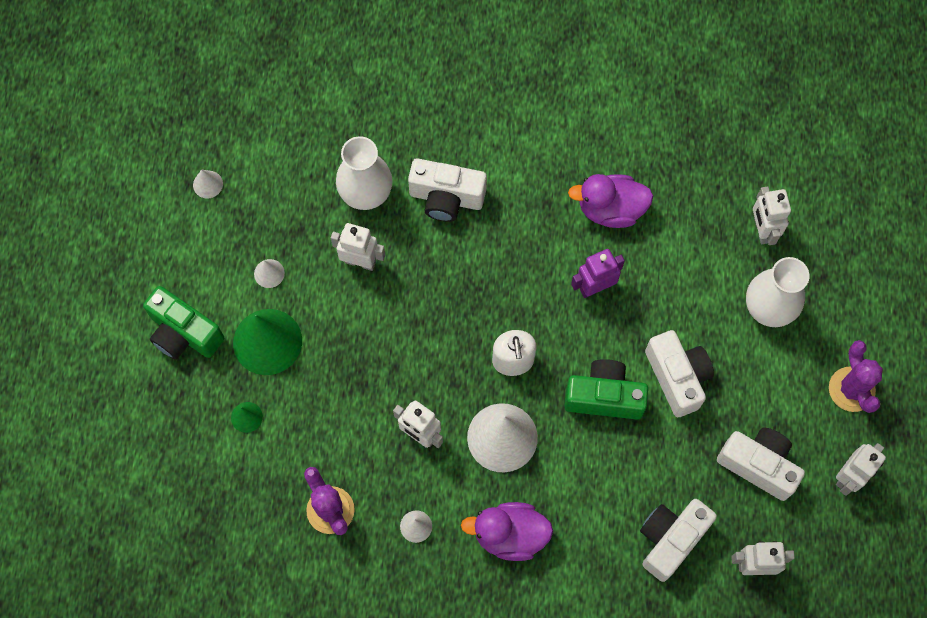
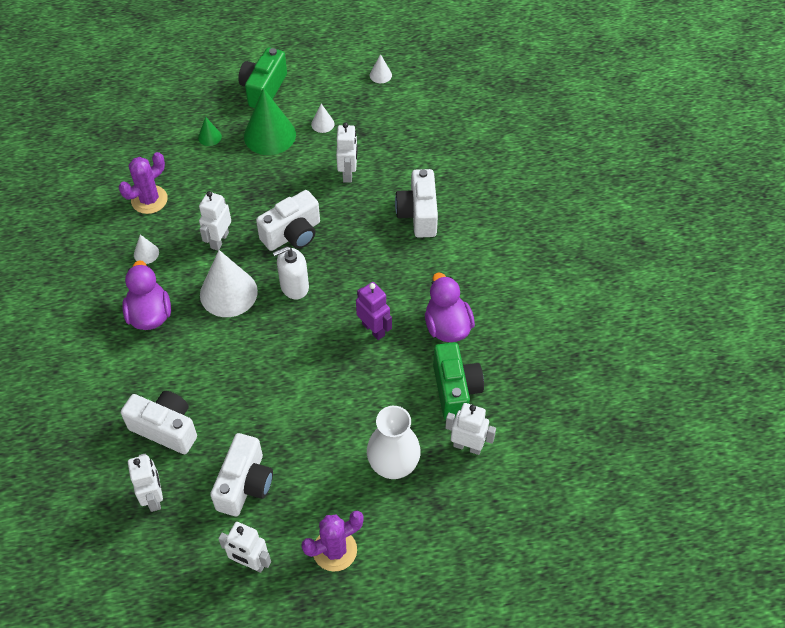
camera: 75 degrees right, 15 degrees down
(366, 194) = (404, 165): white vase -> none
(604, 396) = (279, 355): green camera -> green camera (455, 390)
(677, 377) = (310, 406): white camera -> white camera (292, 234)
(762, 230) = (467, 446): white robot -> white robot turned 45 degrees clockwise

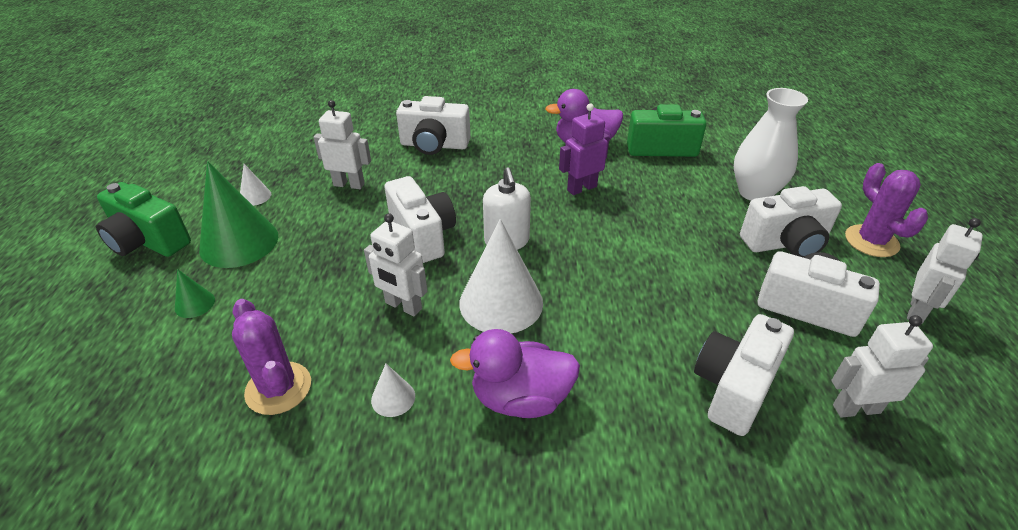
camera: 80 degrees left, 15 degrees down
(321, 480) = (785, 243): none -> white camera
(380, 75) = (213, 148): white cone -> none
(467, 446) = (725, 148): white robot -> none

